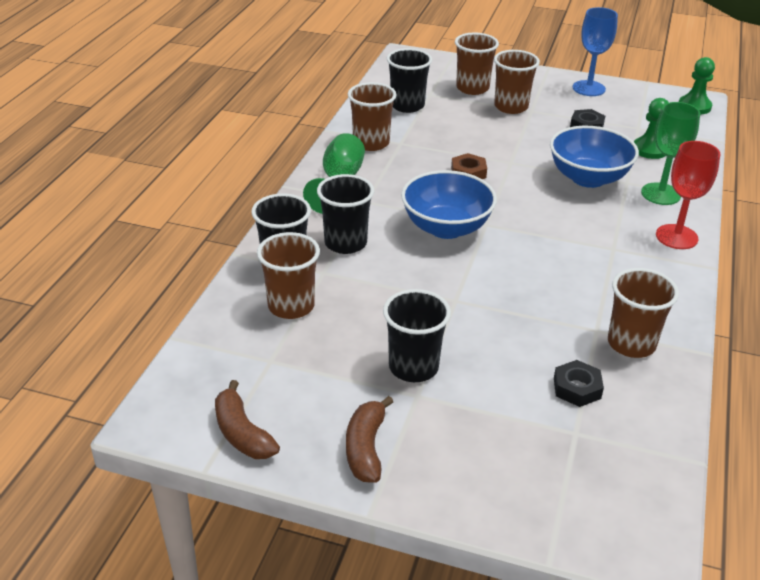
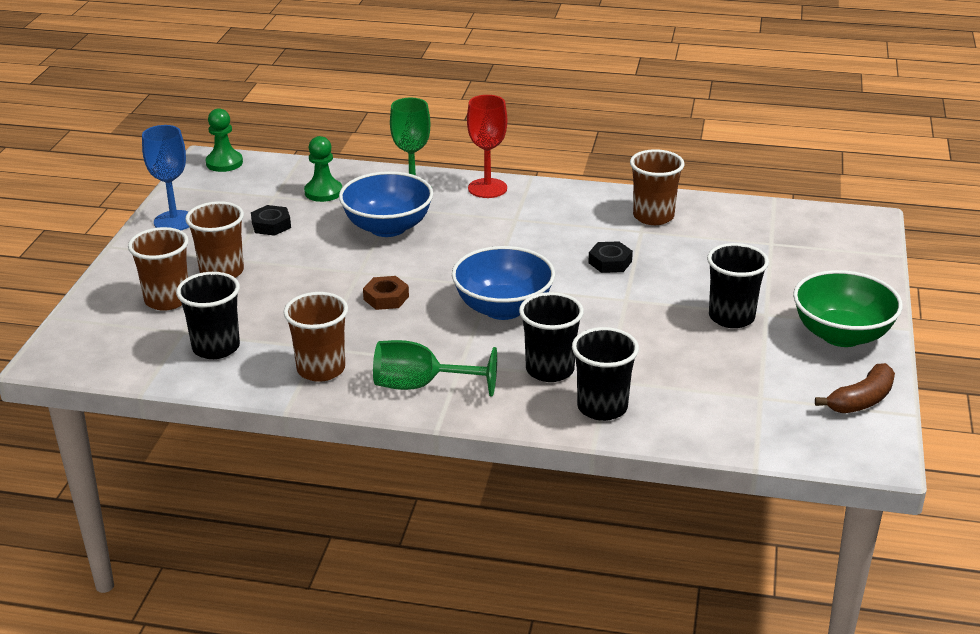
camera: 95 degrees left, 5 degrees down
(291, 306) = (673, 394): brown cup -> none
(366, 448) = (841, 335): brown banana -> green bowl
(577, 388) = (720, 241): black nut -> black nut (610, 262)

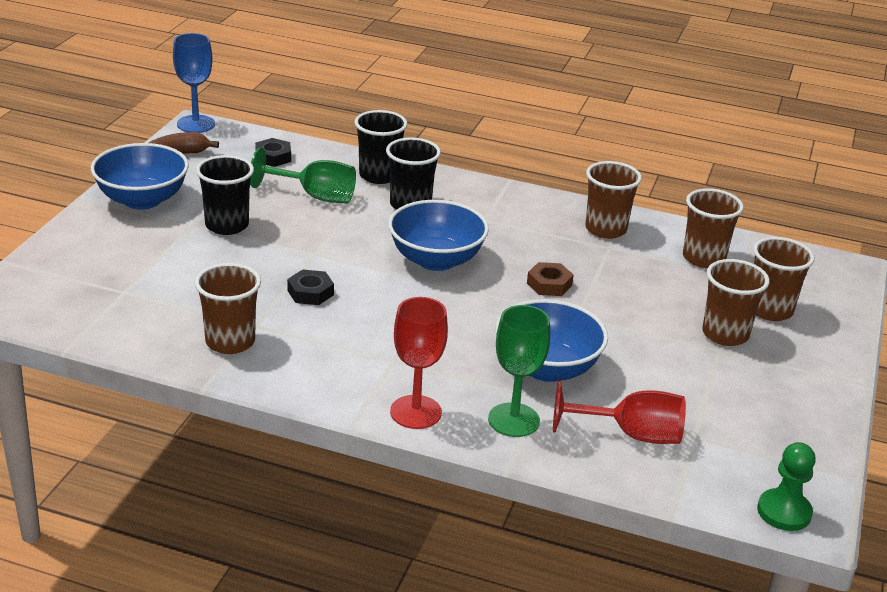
camera: 175 degrees left, 0 degrees up
(174, 221) = (808, 412): blue goblet -> blue goblet (196, 124)
(216, 348) = (703, 258): black cup -> brown cup
(271, 225) = (687, 390): black nut -> black nut (273, 157)
(323, 192) = (631, 435): green pawn -> red goblet
(421, 386) = (520, 207): green goblet -> green goblet (315, 196)
(841, 335) = (142, 200): green bowl -> blue bowl

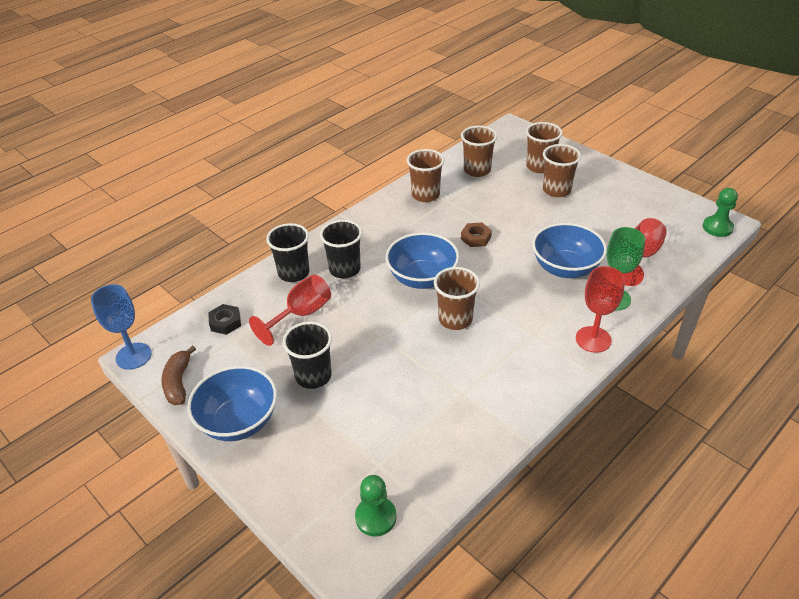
camera: 60 degrees left, 10 degrees up
(56, 304) = (376, 517): none -> green pawn
(230, 342) = (477, 414): brown cup -> brown cup (455, 319)
(310, 292) = (432, 352): black nut -> none
(315, 196) = (301, 314): green goblet -> red goblet

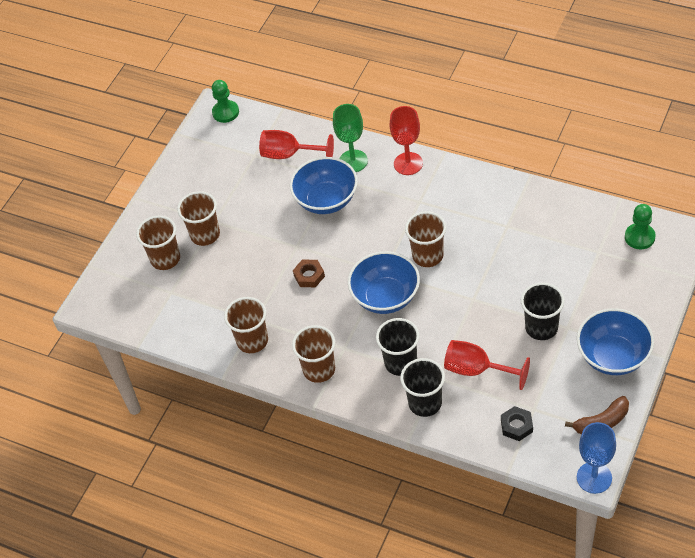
camera: 105 degrees left, 10 degrees up
(477, 170) = (189, 310): brown cup -> brown cup (319, 369)

